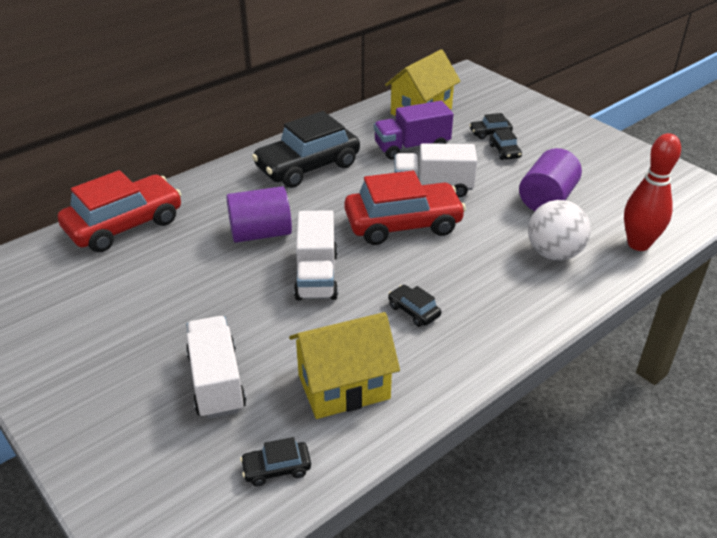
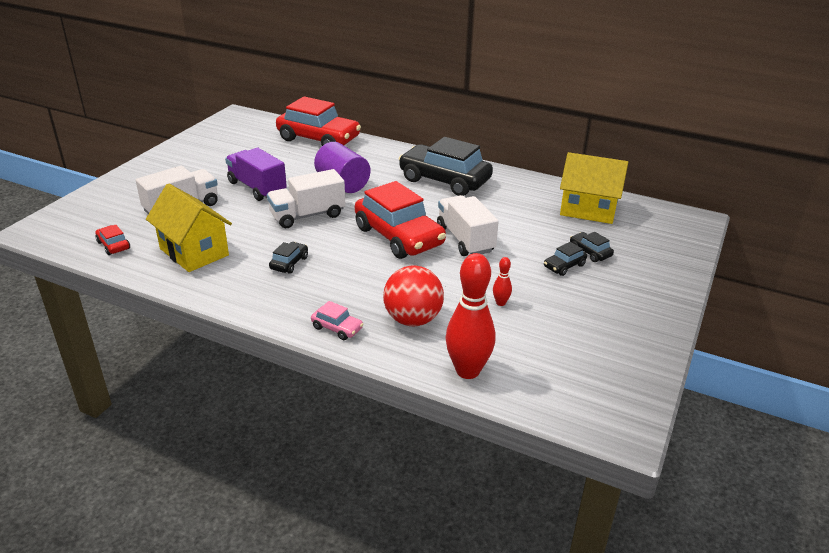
camera: 65 degrees right, 5 degrees down
(276, 468) = (113, 245): black car -> red car
(412, 147) = (520, 217): purple truck -> purple truck (257, 188)
(547, 199) = (500, 303): purple cylinder -> red bowling pin
(551, 303) = (337, 328): none -> pink car
(554, 253) = (413, 319): white ball -> red ball

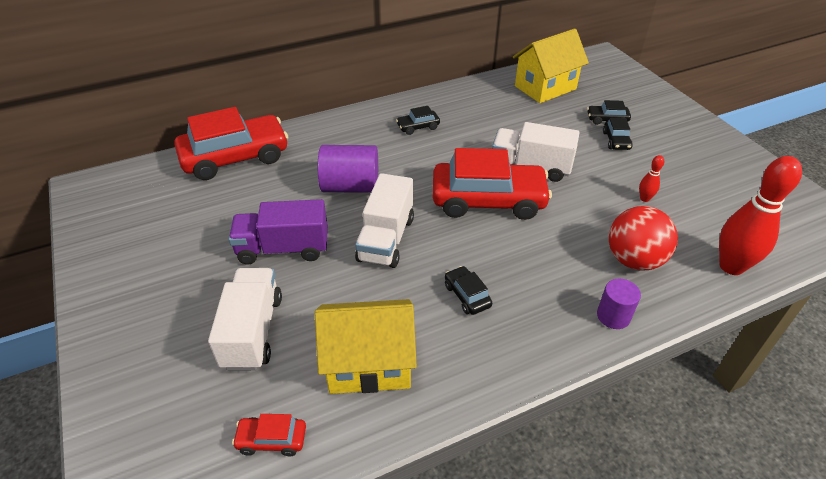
camera: 50 degrees left, 10 degrees up
(337, 328) = (613, 316): pink car -> purple cylinder
(444, 180) = (418, 127): black car -> black car, size x0.42

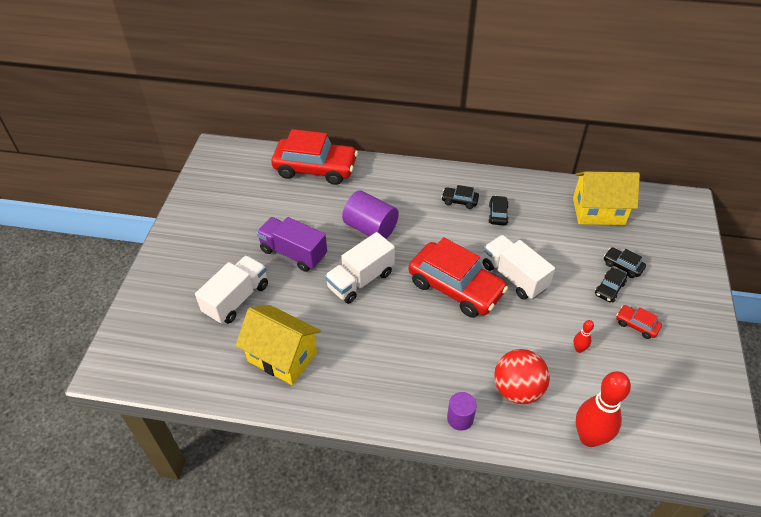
camera: 35 degrees right, 5 degrees up
(271, 440) = (200, 368): red car -> red car (636, 325)
(467, 295) = (377, 348): black car -> black car (498, 214)

